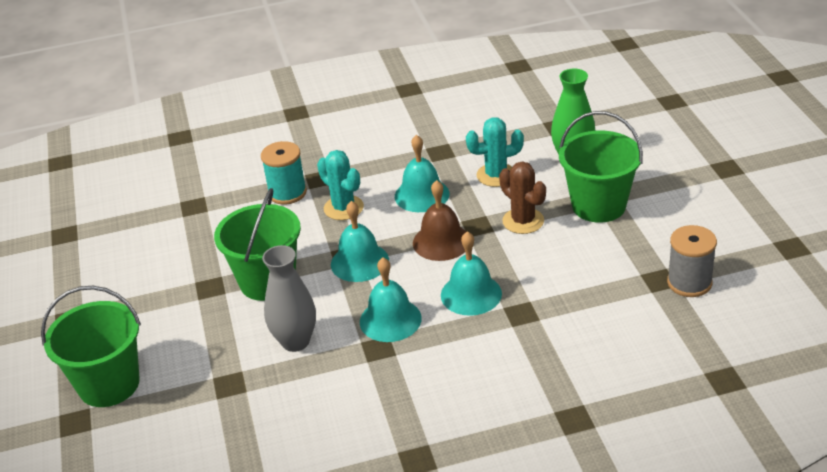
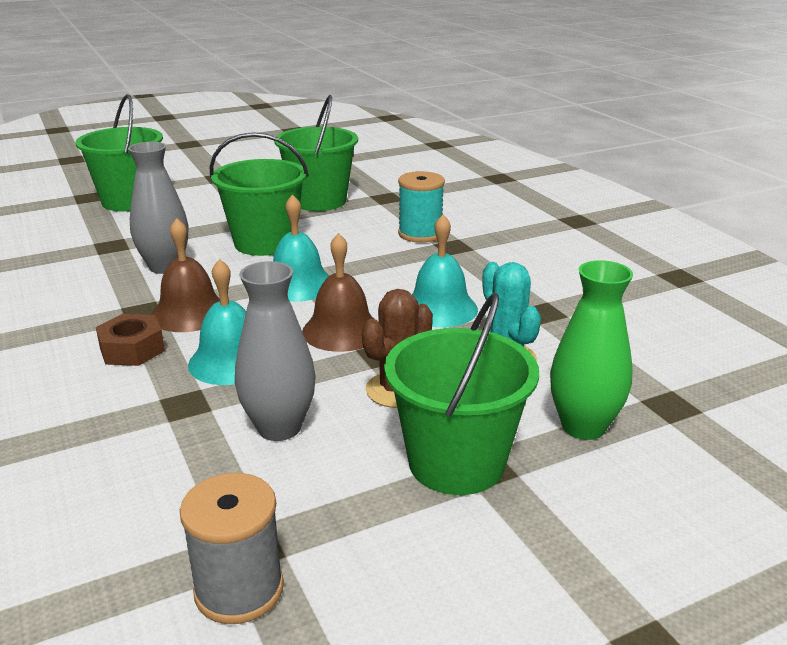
camera: 75 degrees right, 10 degrees down
(181, 247) = (319, 201): none -> green bucket
(343, 208) = (400, 265): turquoise cactus -> none
(390, 320) = (189, 313): turquoise bell -> brown bell
(441, 346) = (132, 349): none -> brown nut
(555, 270) = (279, 427): none -> grey vase

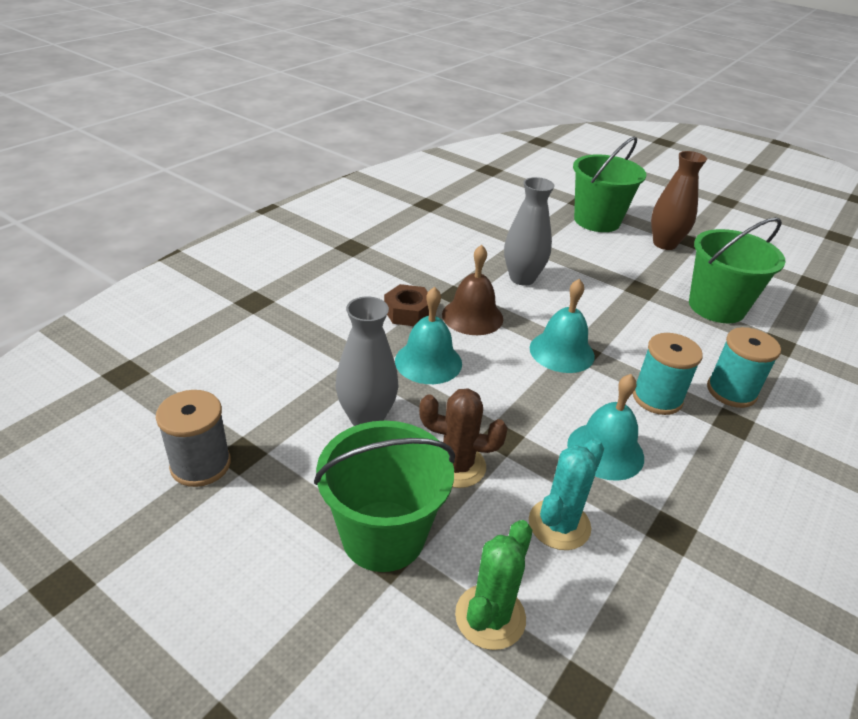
camera: 60 degrees right, 10 degrees up
(210, 188) = (664, 244): none -> brown vase
(265, 243) = (608, 308): green bucket -> none
(341, 331) = (515, 402): brown bell -> none
(400, 264) = (657, 398): none -> turquoise spool
(583, 426) = (490, 616): green vase -> green cactus

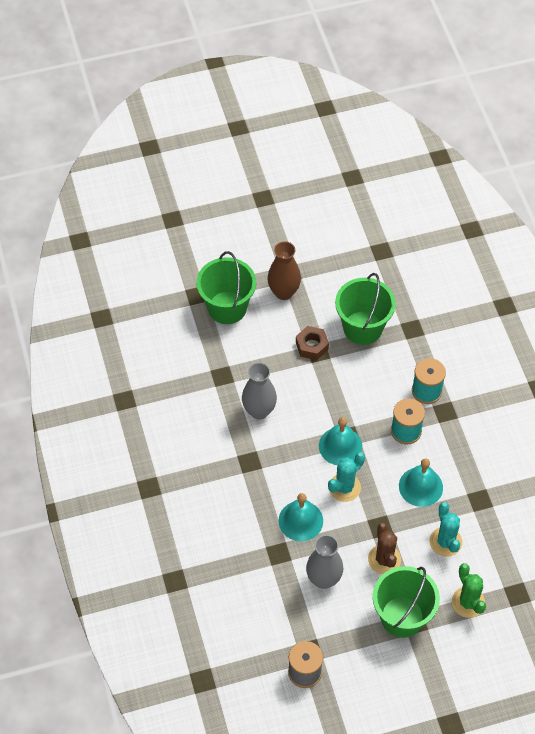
camera: 50 degrees left, 20 degrees up
(408, 312) = (248, 501): brown nut -> brown nut (312, 346)
(457, 466) = (384, 559): brown cactus -> brown cactus turned 60 degrees counterclockwise
(472, 316) = (277, 468): brown bell -> none
(514, 379) = (344, 487): none -> turquoise cactus

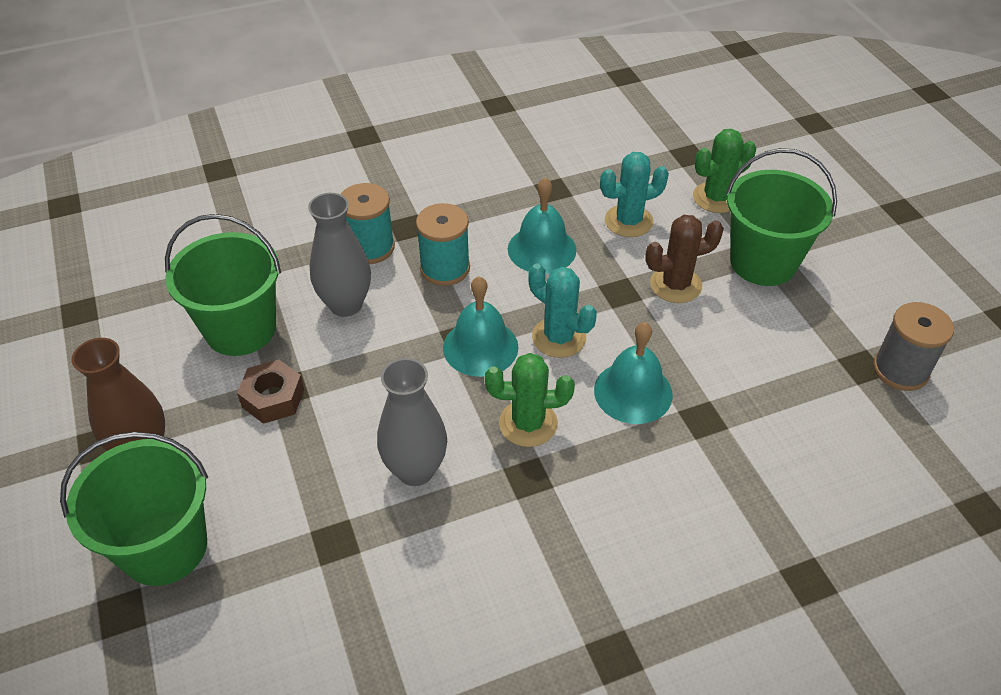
camera: 95 degrees left, 10 degrees down
(283, 465) = (528, 423): none -> green cactus
(323, 579) = (732, 355): grey vase -> grey vase (346, 304)

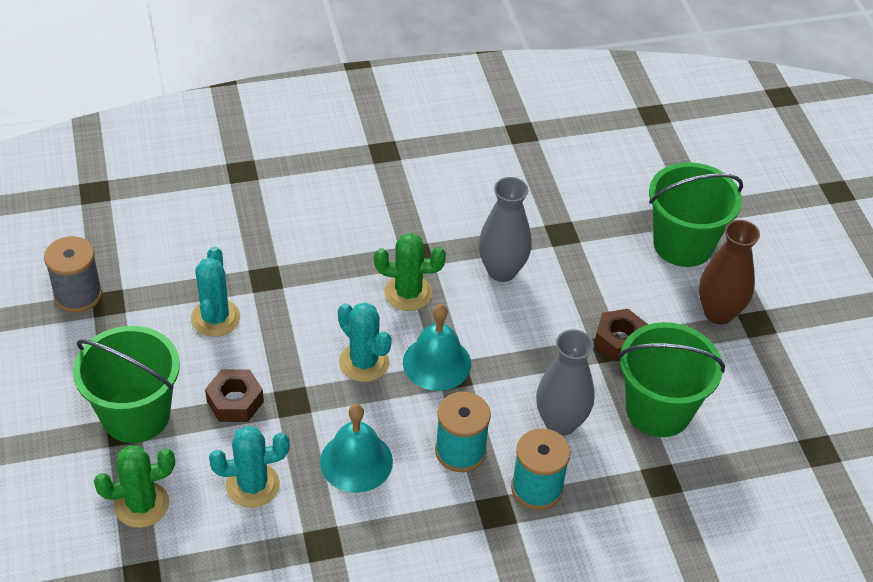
camera: 175 degrees left, 0 degrees up
(633, 392) = (314, 306): turquoise bell -> none
(675, 285) = (235, 401): brown cactus -> brown nut
(736, 364) = (215, 318): none -> turquoise cactus

